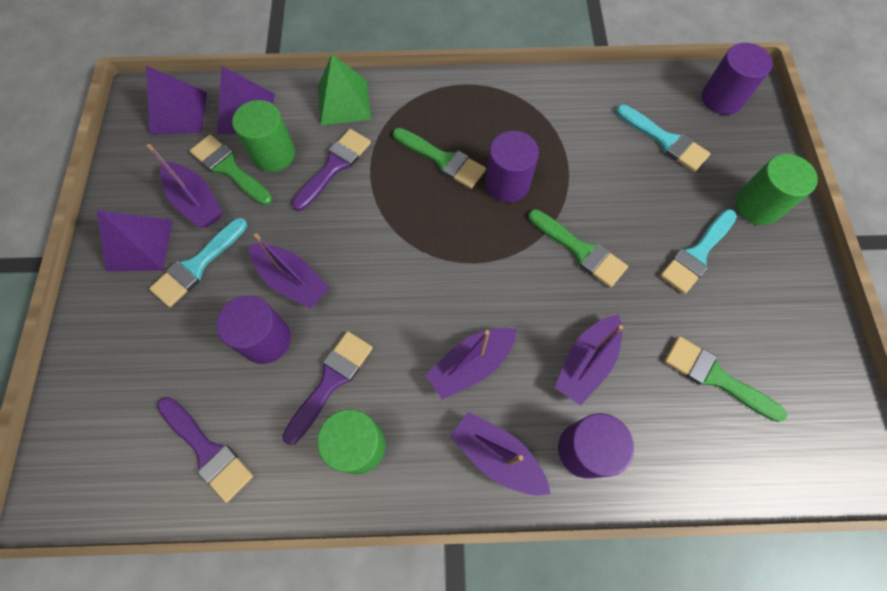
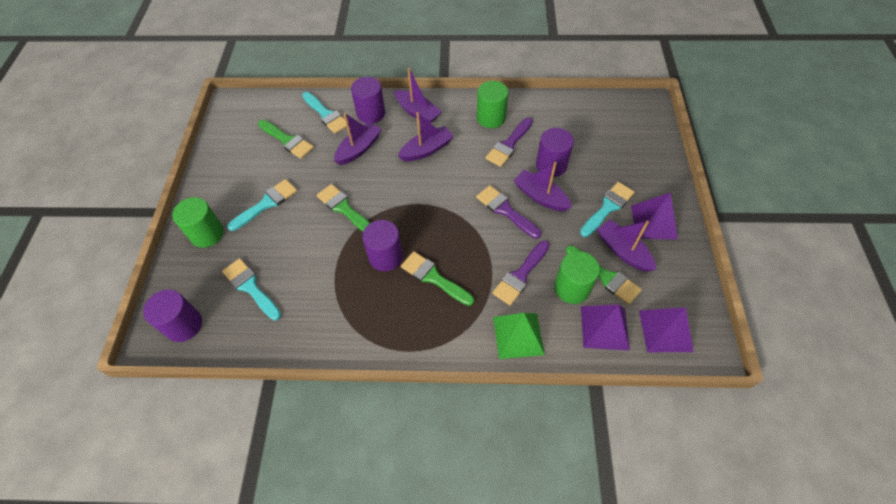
camera: 175 degrees left, 10 degrees down
(207, 451) = (572, 118): purple brush -> purple brush (505, 210)
(668, 443) = (326, 115): none -> turquoise brush

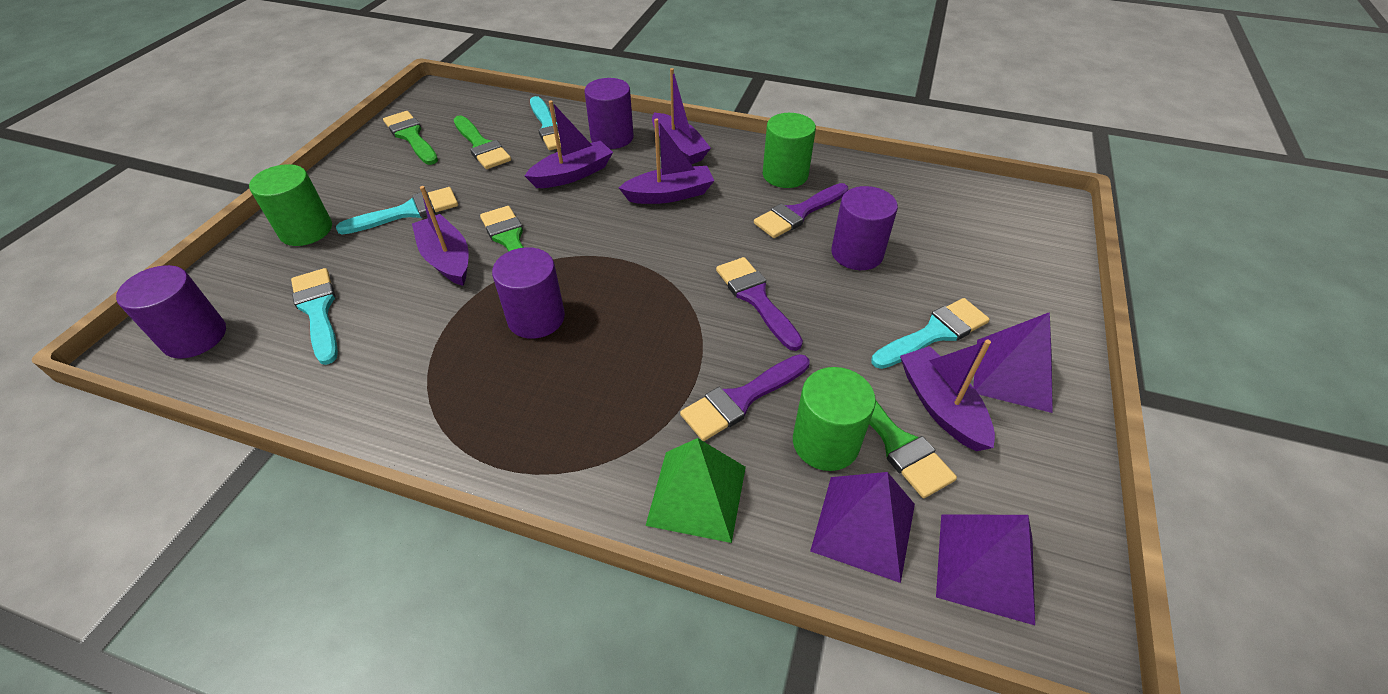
camera: 15 degrees right, 10 degrees down
(433, 277) = (595, 366): green brush -> green brush (411, 136)
(540, 196) = (822, 292): purple boat -> purple boat (447, 259)

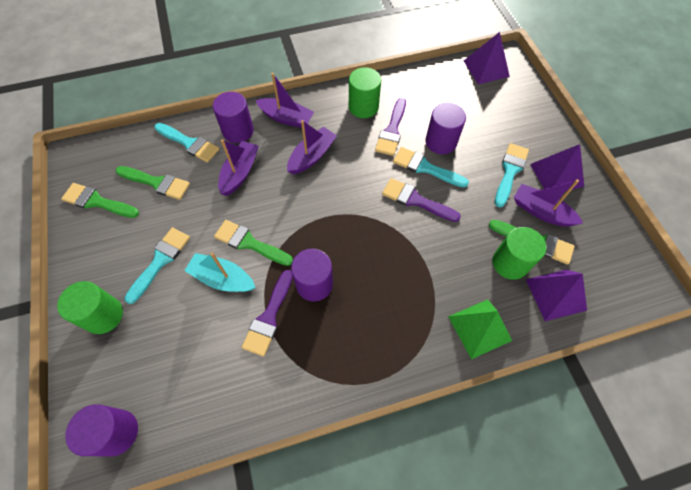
camera: 35 degrees left, 15 degrees up
(318, 310) = (179, 363): turquoise brush -> turquoise brush (425, 167)
(447, 259) = (222, 278): purple boat -> turquoise boat
(741, 399) = (457, 264): purple brush -> purple brush (269, 317)
(985, 567) = (610, 280): purple pyramid -> purple pyramid (486, 68)

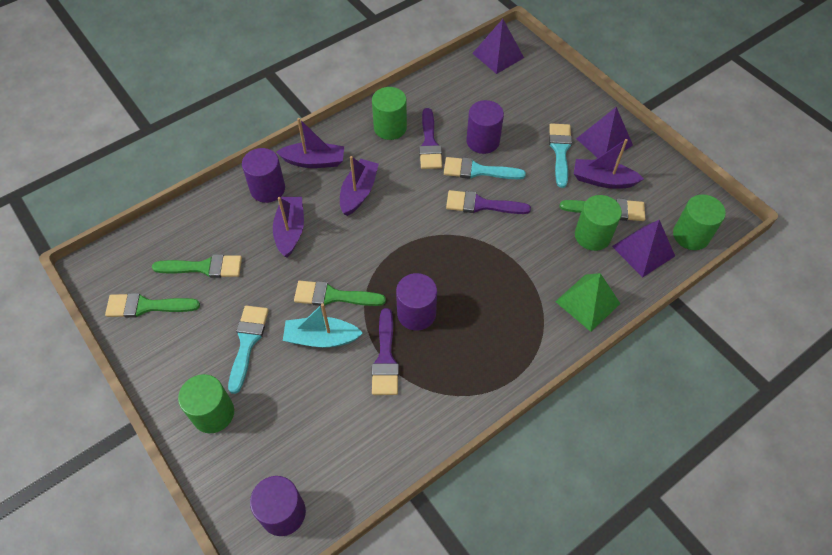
camera: 20 degrees left, 5 degrees down
(189, 143) = (220, 217): turquoise brush -> none
(611, 294) = (691, 235): none -> green cylinder

